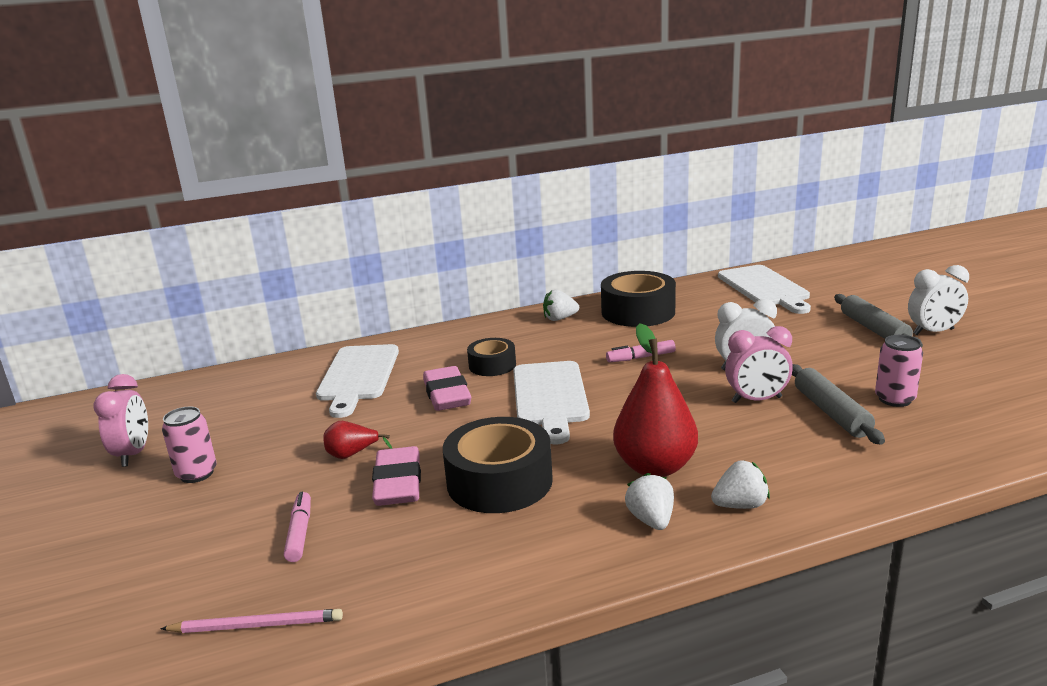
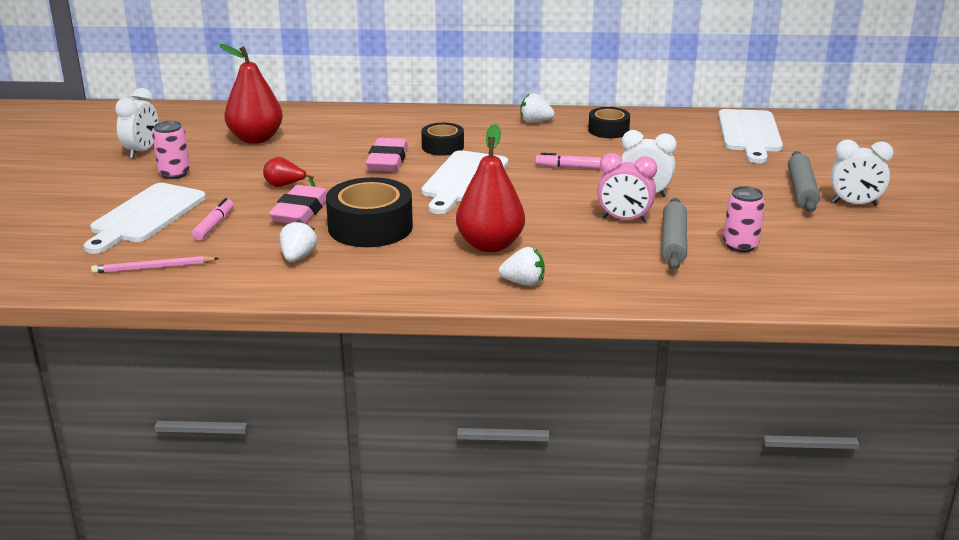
camera: 20 degrees right, 5 degrees up
(133, 454) = (142, 151): pink clock -> white clock
(257, 625) = (153, 267): pink pencil -> pink pencil turned 150 degrees clockwise
(271, 404) = (256, 139): none -> red pear
(358, 376) = (333, 132): white cutting board -> white cutting board (145, 216)
(638, 312) = (608, 130): black tape -> black tape, size x0.58
(651, 520) = (450, 275): white strawberry -> white strawberry (298, 257)

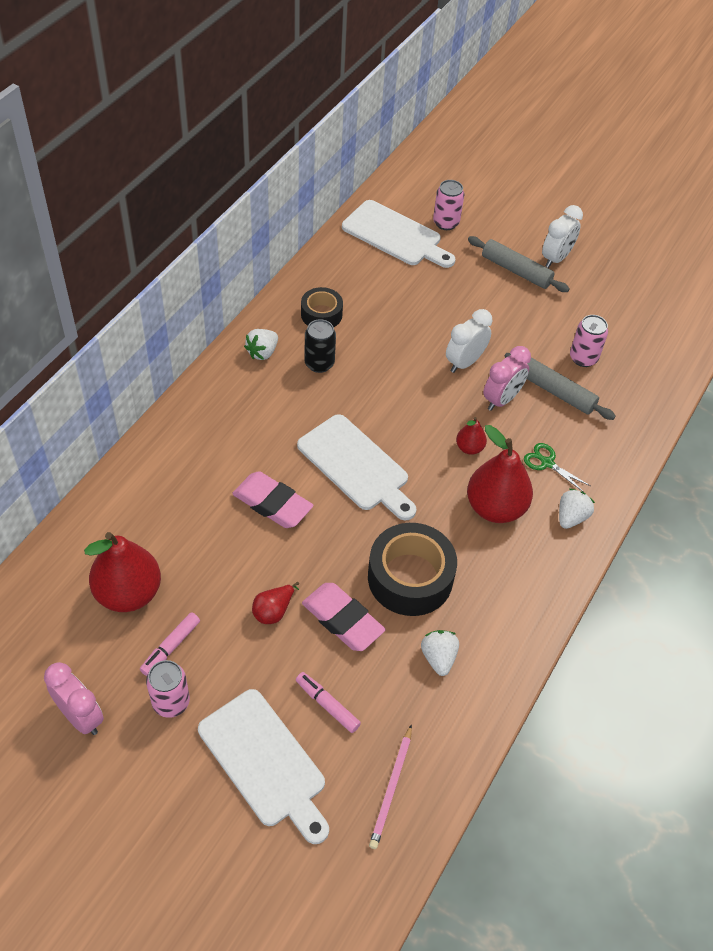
camera: 65 degrees left, 25 degrees up
(142, 151) = (81, 716): white clock -> pink clock
(298, 257) = (438, 658): white strawberry -> white strawberry turned 45 degrees clockwise
(442, 147) = (269, 447): black tape -> none
(545, 219) = (469, 448): none -> red pear
(554, 142) = (319, 363): none -> black can
(568, 167) = (379, 382): pink marker -> pink marker (170, 647)
(576, 256) = (546, 462): none -> green scissors
(805, 148) = (446, 223): none -> pink can

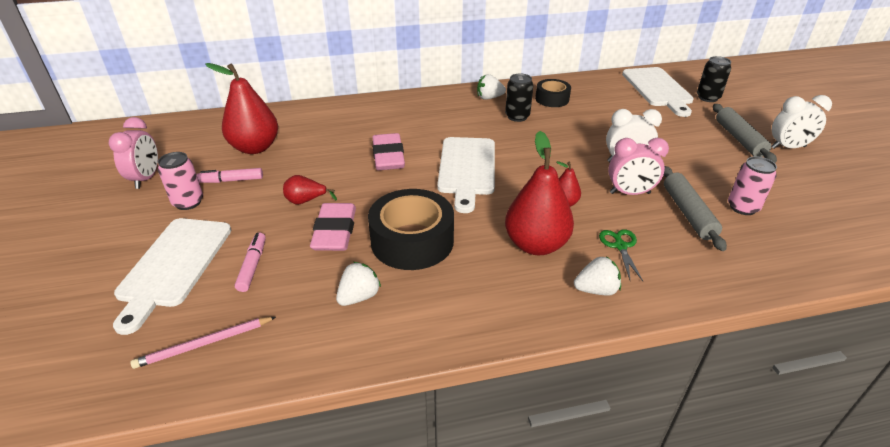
camera: 50 degrees right, 15 degrees down
(446, 223) = (707, 97): pink can -> black can

